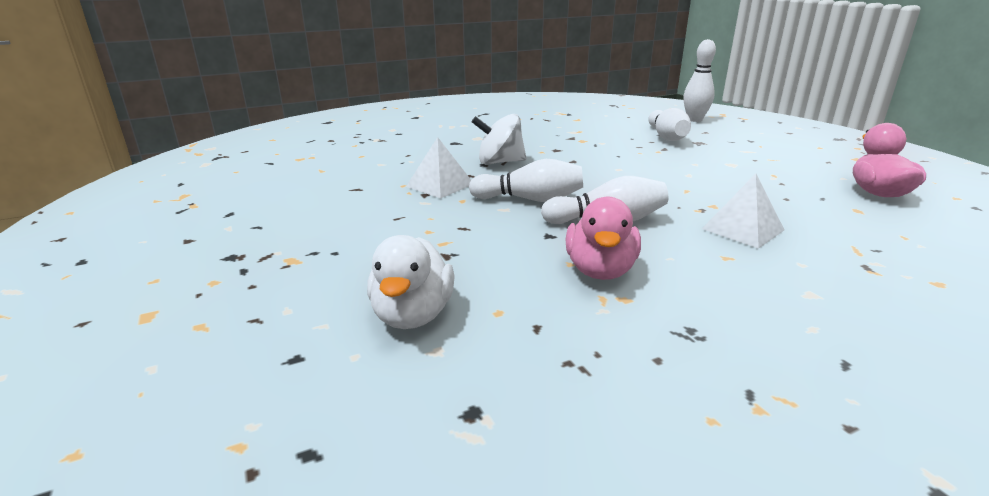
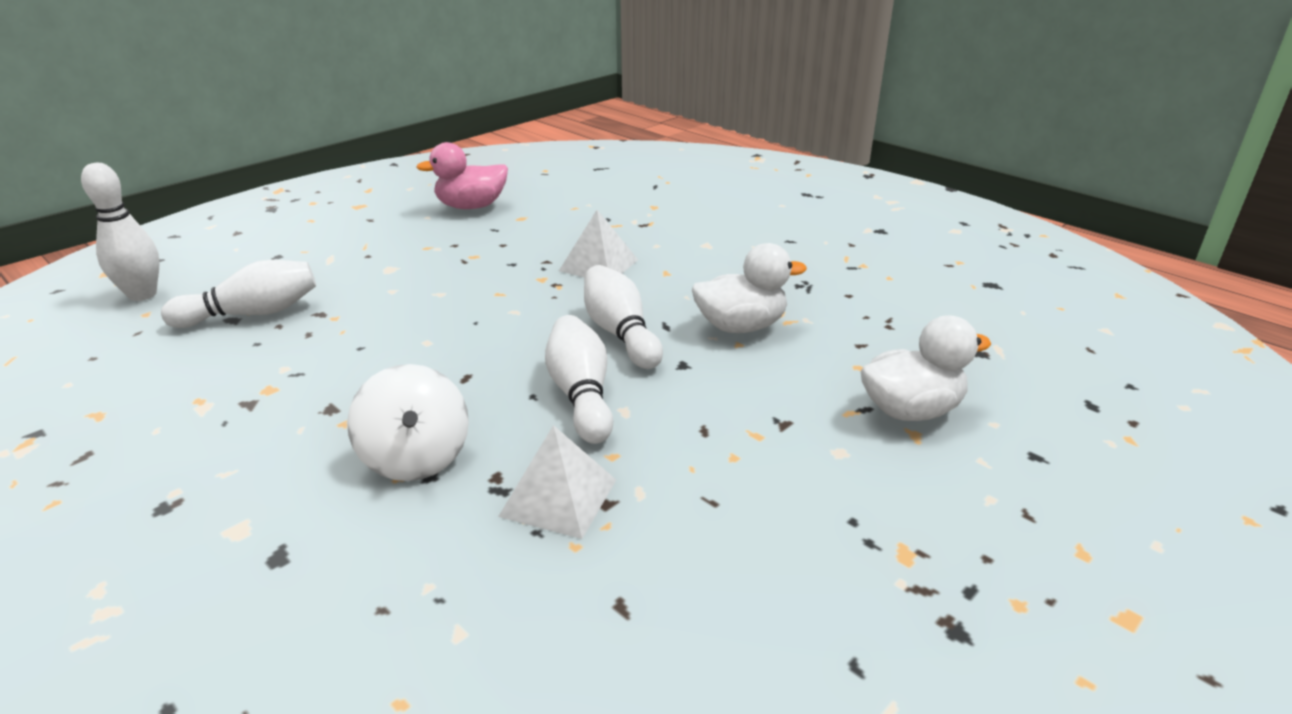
camera: 110 degrees left, 5 degrees up
(600, 270) = (741, 326): pink duck -> white duck

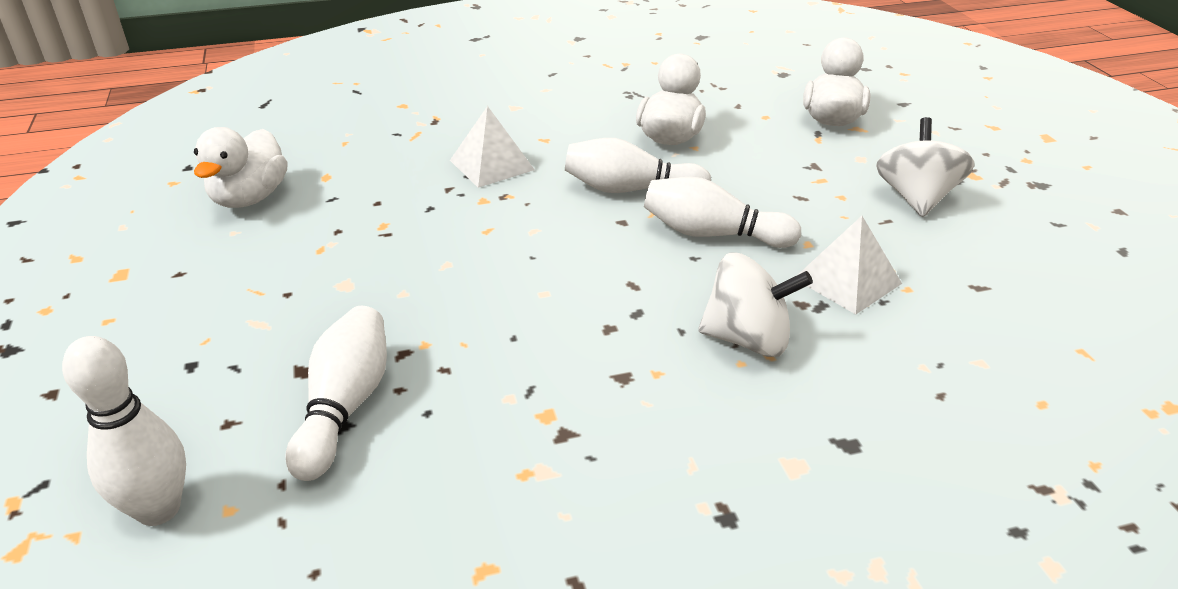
camera: 60 degrees left, 5 degrees up
(471, 206) = (250, 198): pink duck -> white duck
(787, 514) = (916, 198): none -> white spinning top

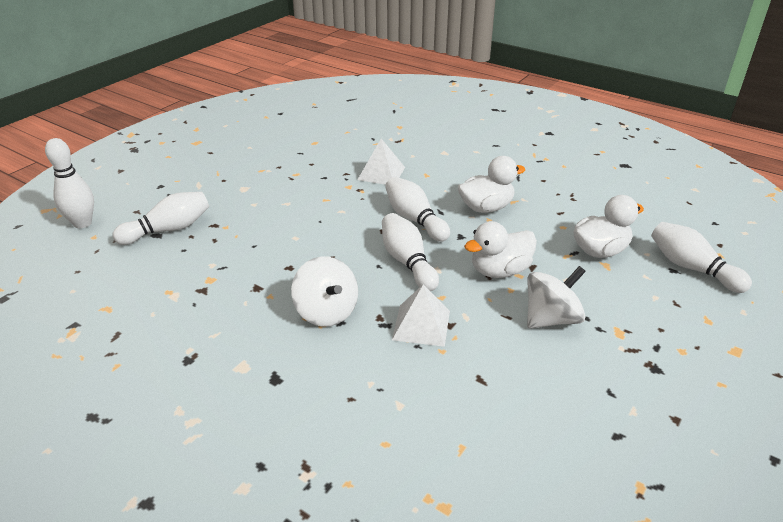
camera: 50 degrees right, 0 degrees up
(250, 198) = (276, 136): white duck -> white duck (499, 271)
(910, 94) = (691, 268): none -> white bowling pin

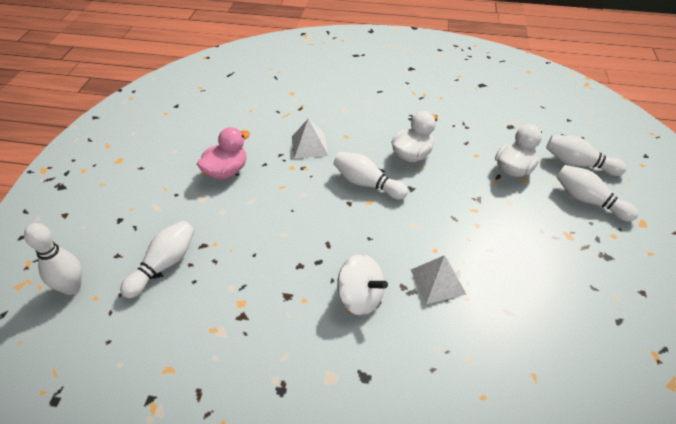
camera: 25 degrees left, 10 degrees up
(283, 174) = (226, 171): none -> pink duck
(407, 262) = (389, 227): white bowling pin -> white bowling pin (588, 201)
(499, 271) = (459, 211): white duck -> none
(551, 318) = (520, 241): white spinning top -> none

